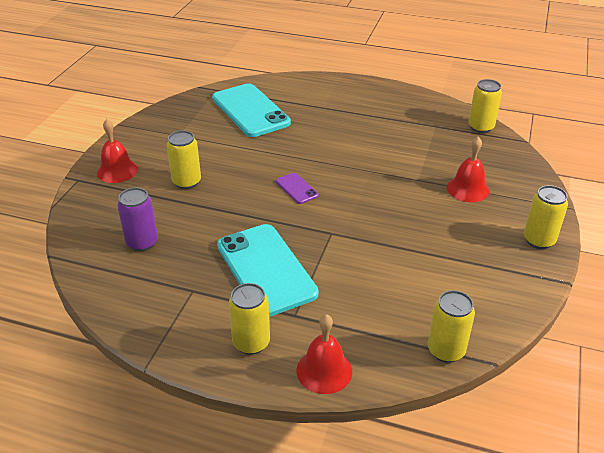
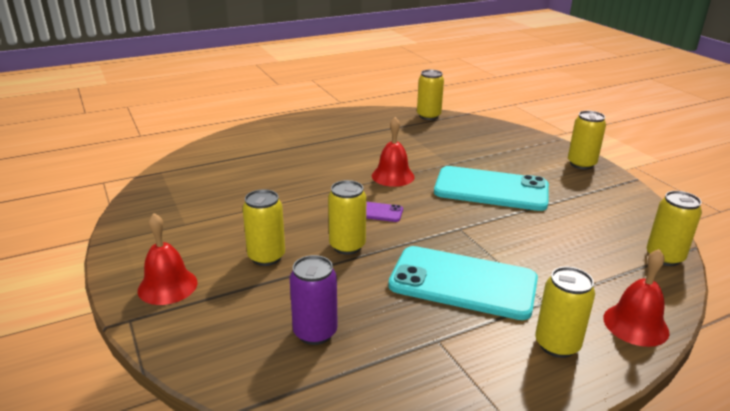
camera: 45 degrees left, 10 degrees down
(240, 202) = (347, 246): none -> yellow can
(250, 110) = (227, 174): turquoise phone -> turquoise phone (491, 189)
(468, 189) = (490, 155): red bell -> red bell (393, 176)

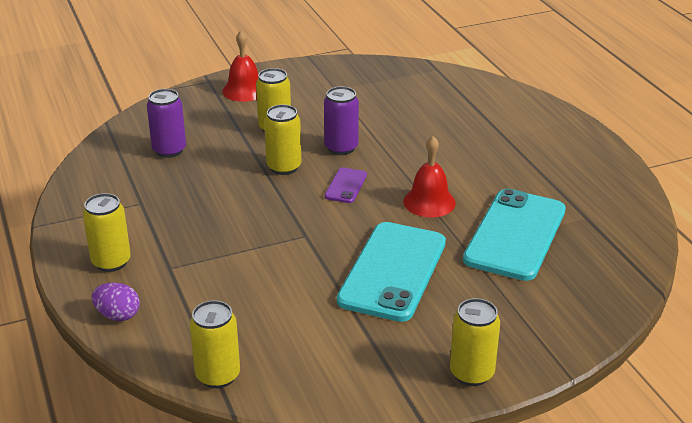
camera: 95 degrees right, 5 degrees up
(308, 216) = (341, 148): none -> purple can
(428, 116) = (635, 248): yellow can -> none
(463, 283) = (210, 225): turquoise phone -> turquoise phone (515, 235)
(635, 324) = (118, 315): red bell -> purple egg

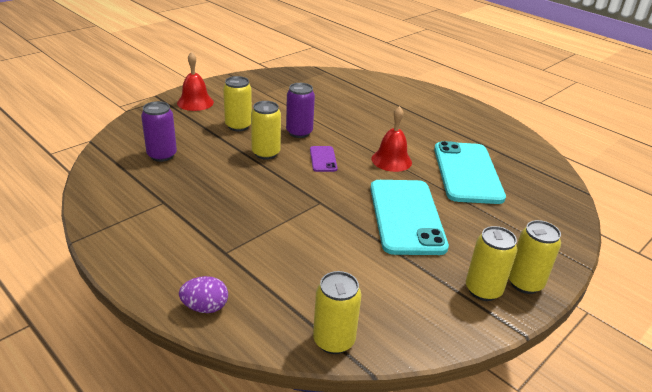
camera: 25 degrees left, 0 degrees up
(111, 262) = (168, 259): yellow can -> yellow can (483, 290)

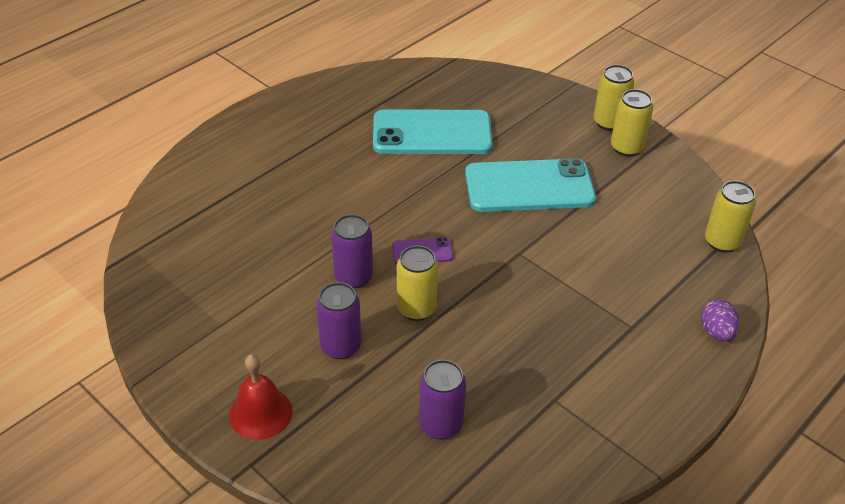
camera: 90 degrees left, 10 degrees up
(238, 126) = (340, 346): yellow can -> purple can
(391, 160) = (415, 191): red bell -> none

